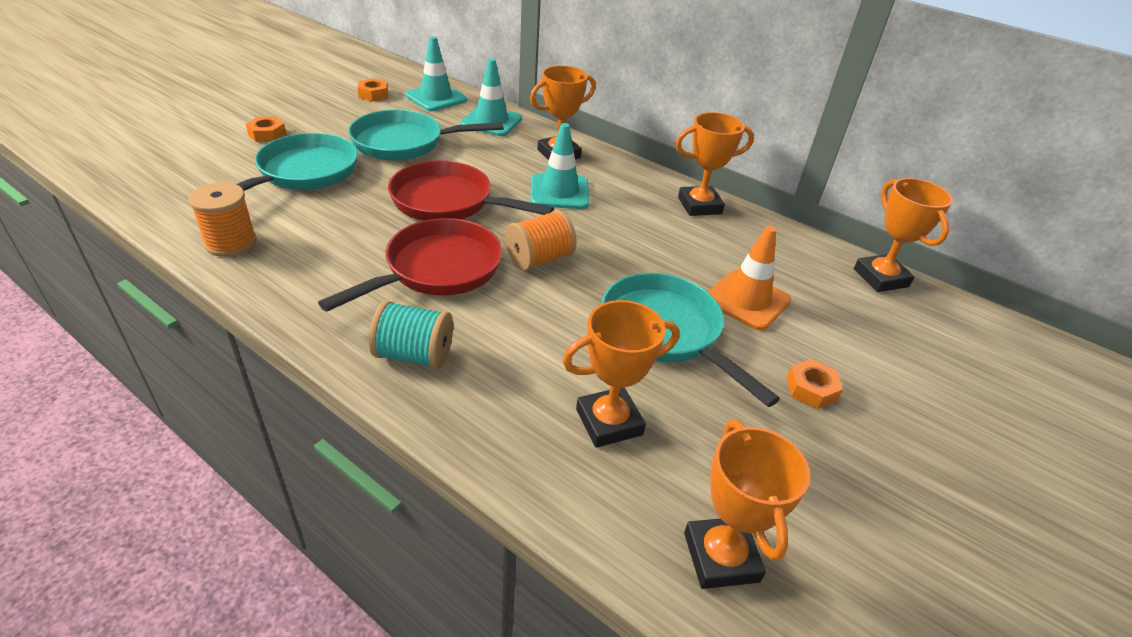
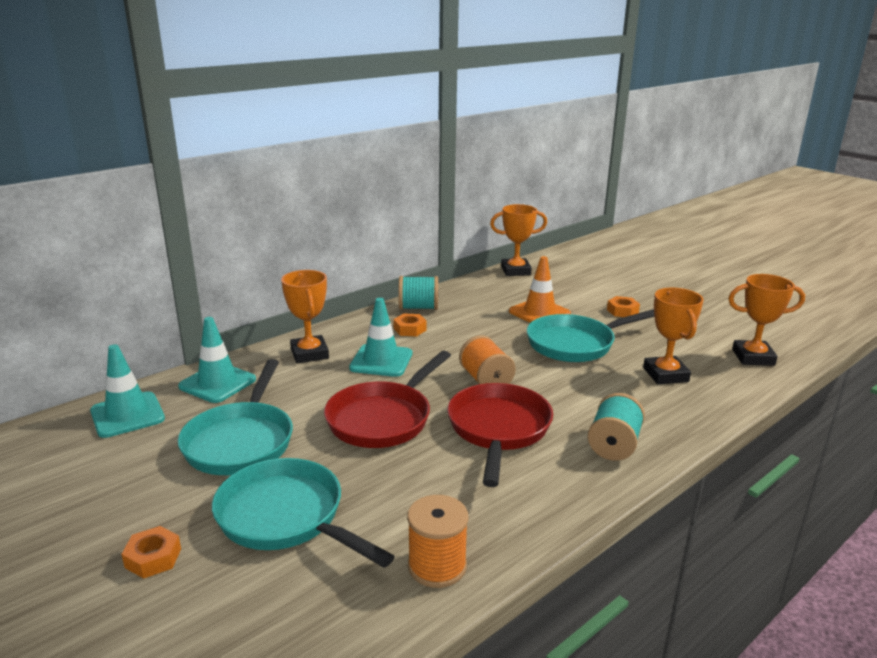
camera: 75 degrees left, 15 degrees down
(373, 94) = (80, 463): orange nut -> orange nut (410, 329)
(437, 270) = (498, 430): red pan -> red pan turned 45 degrees clockwise
(699, 205) = (418, 308): orange trophy -> turquoise spool

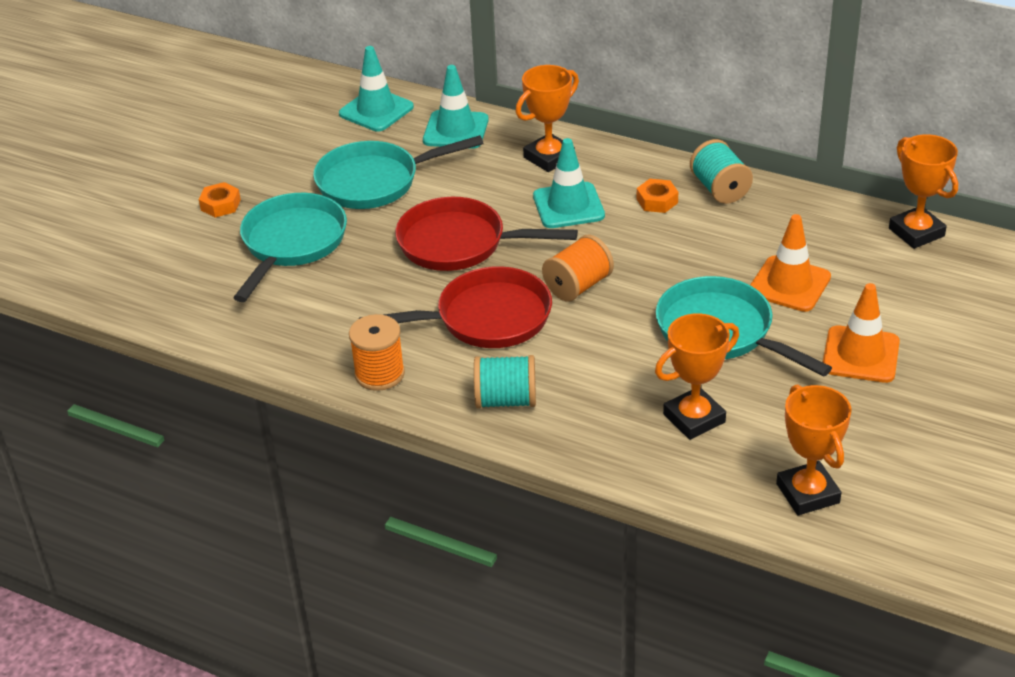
camera: 70 degrees right, 15 degrees up
(437, 566) = (274, 335): orange spool -> orange spool (379, 374)
(622, 311) = (860, 355): orange nut -> orange traffic cone

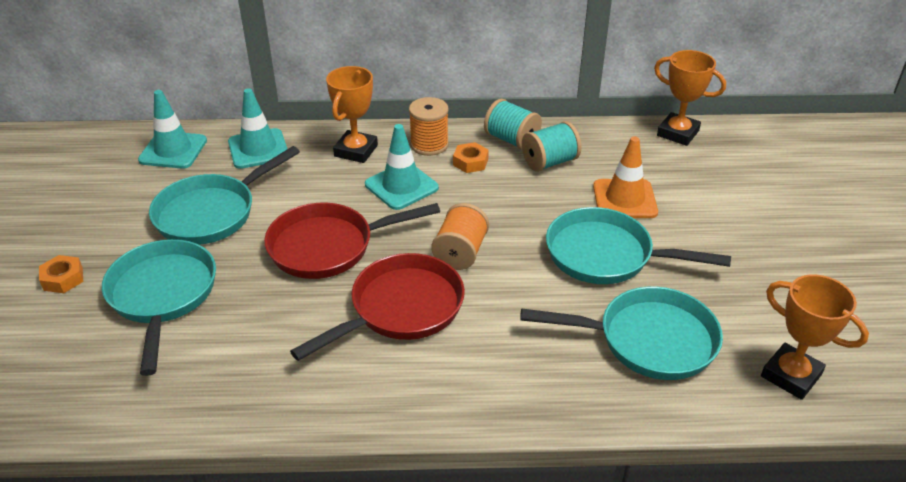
camera: 30 degrees left, 0 degrees up
(379, 374) = (336, 400): orange spool -> orange spool (429, 145)
(505, 400) = (475, 383): turquoise spool -> turquoise spool (549, 162)
(694, 418) = (648, 340): orange trophy -> turquoise pan
(860, 355) = (723, 239): orange traffic cone -> none

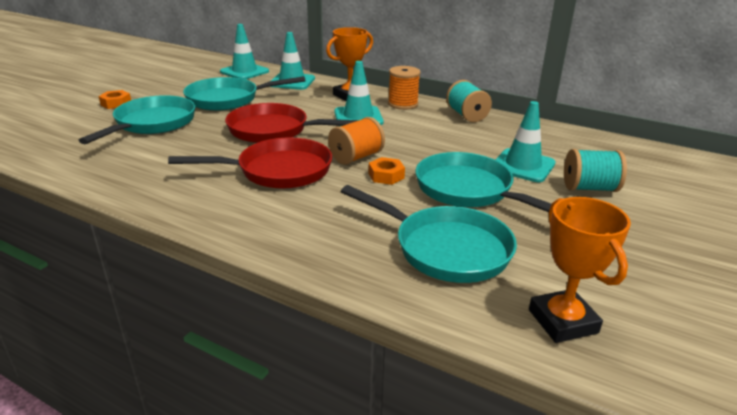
camera: 30 degrees right, 10 degrees down
(470, 162) = (421, 118): orange nut -> orange nut (386, 176)
(549, 162) = (482, 132): turquoise spool -> turquoise spool (589, 188)
(624, 199) = (522, 166): orange traffic cone -> turquoise traffic cone
(678, 133) = (615, 144): orange trophy -> none

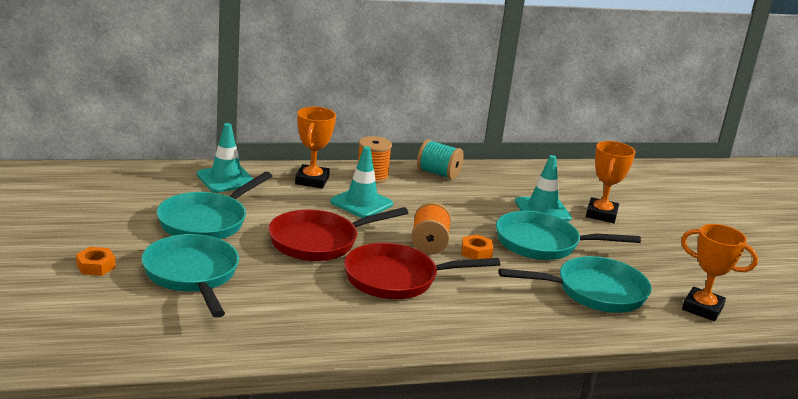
camera: 45 degrees left, 5 degrees down
(244, 72) = (149, 180): turquoise traffic cone -> none
(278, 171) = (397, 279): red pan -> red pan turned 135 degrees counterclockwise
(589, 188) = (601, 214): turquoise spool -> orange trophy

